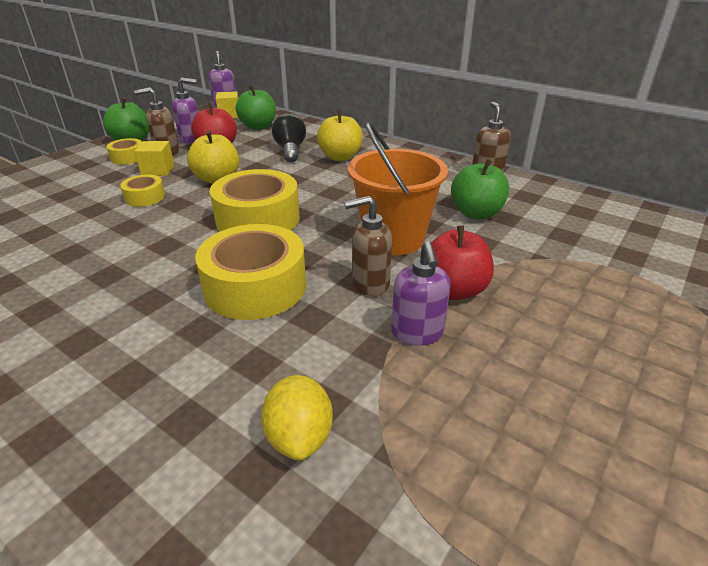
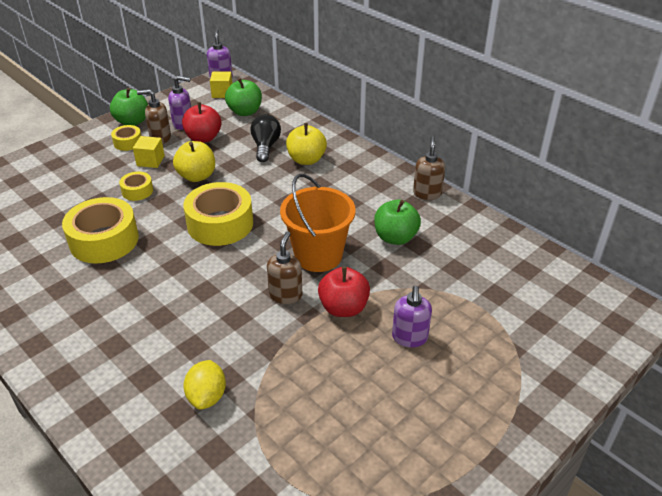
camera: 10 degrees right, 5 degrees up
(255, 286) = (204, 287): yellow tape -> yellow tape (104, 240)
(370, 283) = (285, 295): brown soap dispenser -> brown soap dispenser turned 105 degrees clockwise
(417, 333) = (303, 339): purple soap dispenser -> purple soap dispenser (409, 338)

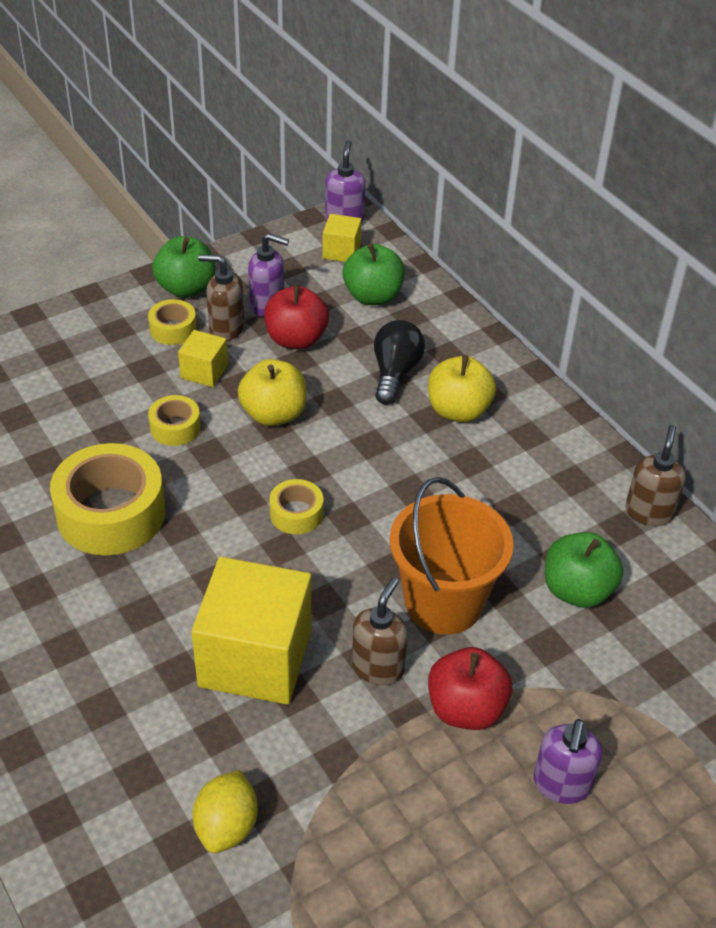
camera: 10 degrees right, 5 degrees up
(208, 302) = (255, 658): none -> yellow cube
(220, 224) = (296, 514): yellow tape -> yellow tape, size x0.50

